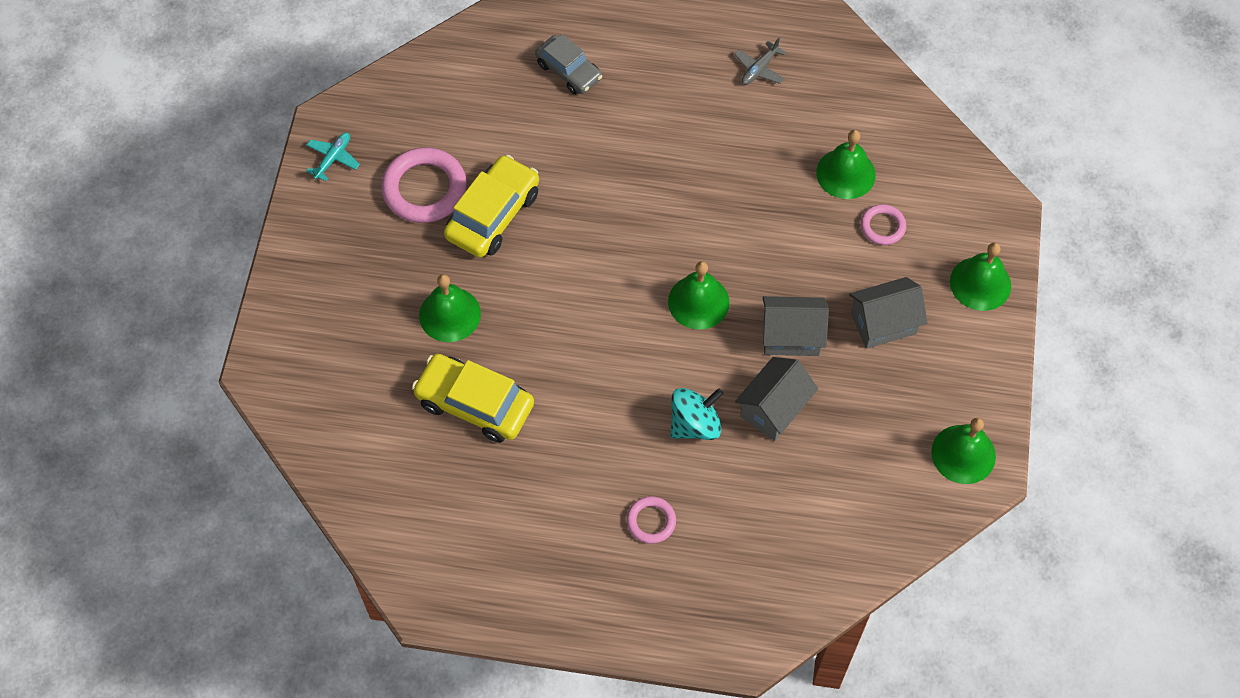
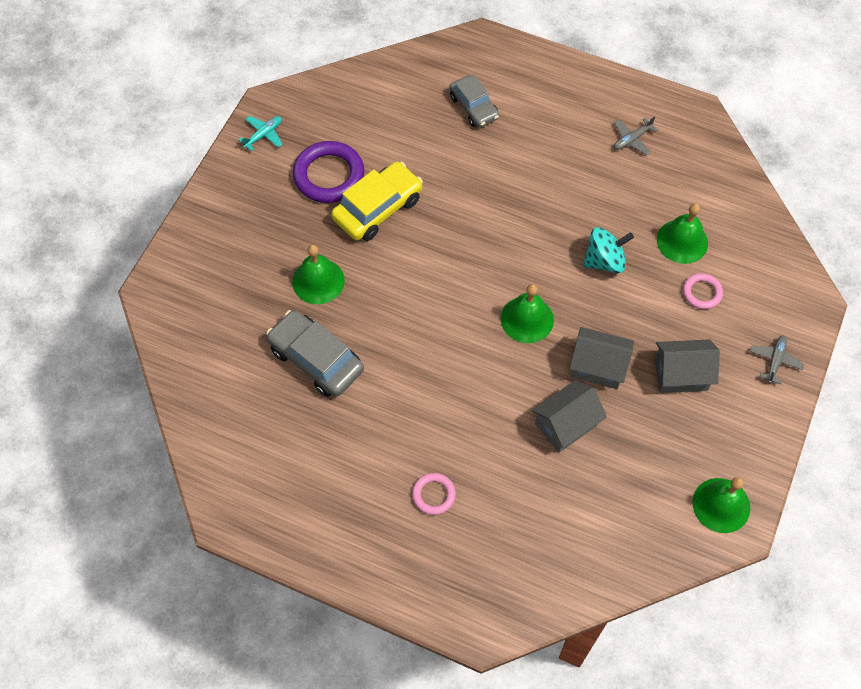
camera: 15 degrees right, 0 degrees up
(424, 189) = (329, 175): pink ring -> purple ring
(474, 404) = (316, 359): yellow car -> grey car
(695, 424) = (494, 421): turquoise spinning top -> turquoise spinning top (604, 261)
(980, 283) = (775, 361): green bell -> grey plane

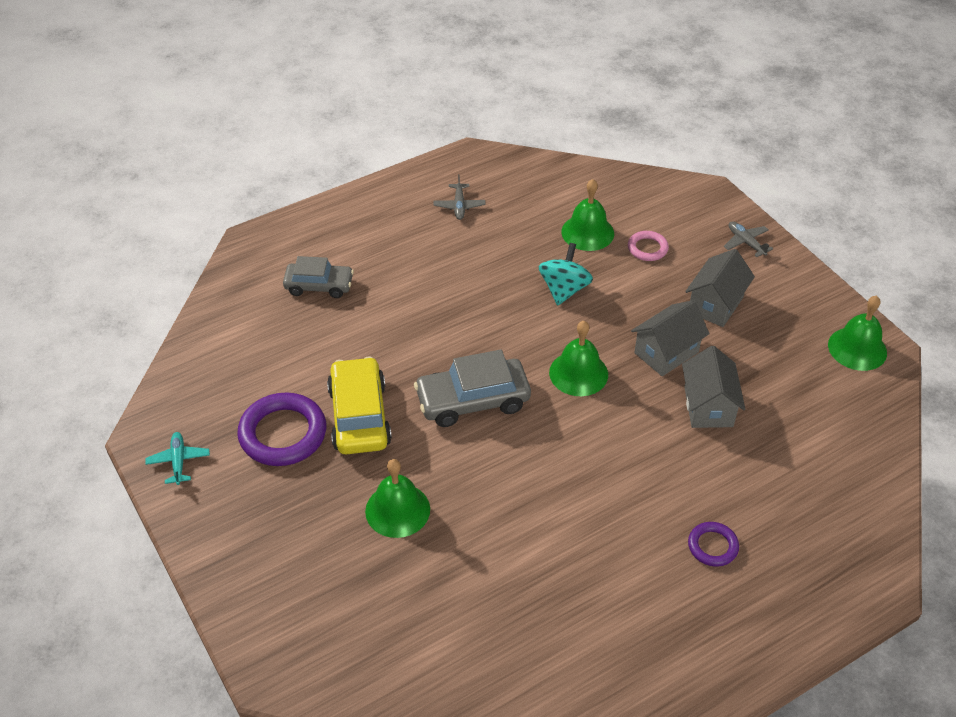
camera: 55 degrees left, 15 degrees down
(316, 359) = (487, 562): grey car -> grey car (473, 401)
(433, 495) = (712, 546): pink ring -> purple ring

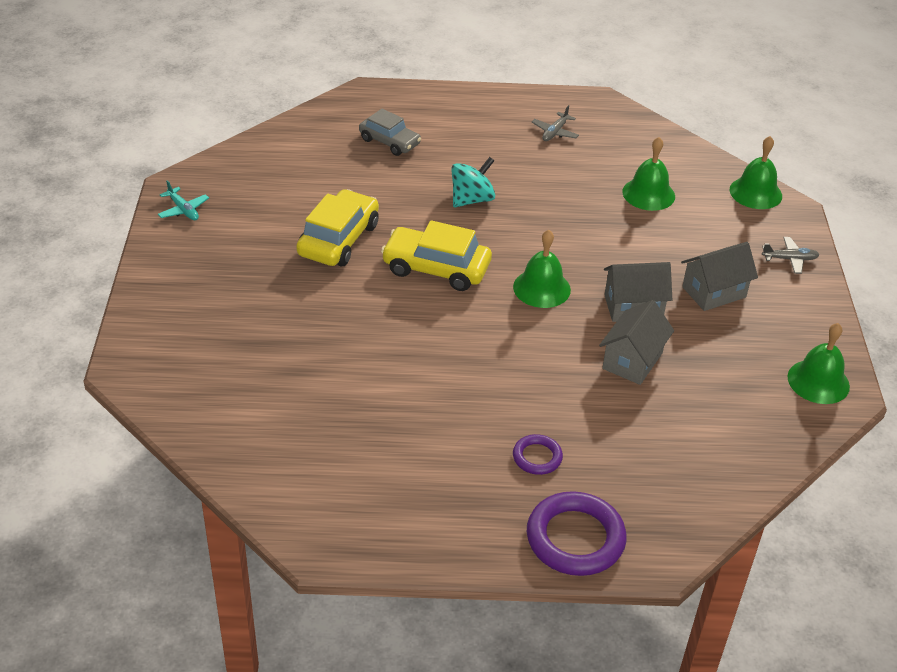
camera: 30 degrees right, 5 degrees down
(179, 461) = (183, 210): turquoise plane -> turquoise plane turned 120 degrees clockwise
(283, 434) = (272, 225): purple ring -> purple ring (575, 538)
(397, 510) = (309, 312): green bell -> green bell (755, 192)
(473, 401) = (436, 268): grey car -> yellow car
(564, 289) = (587, 225): turquoise spinning top -> turquoise spinning top (471, 199)
(647, 248) = (691, 226): pink ring -> none
(746, 242) = (790, 259): grey plane -> grey plane turned 90 degrees clockwise

